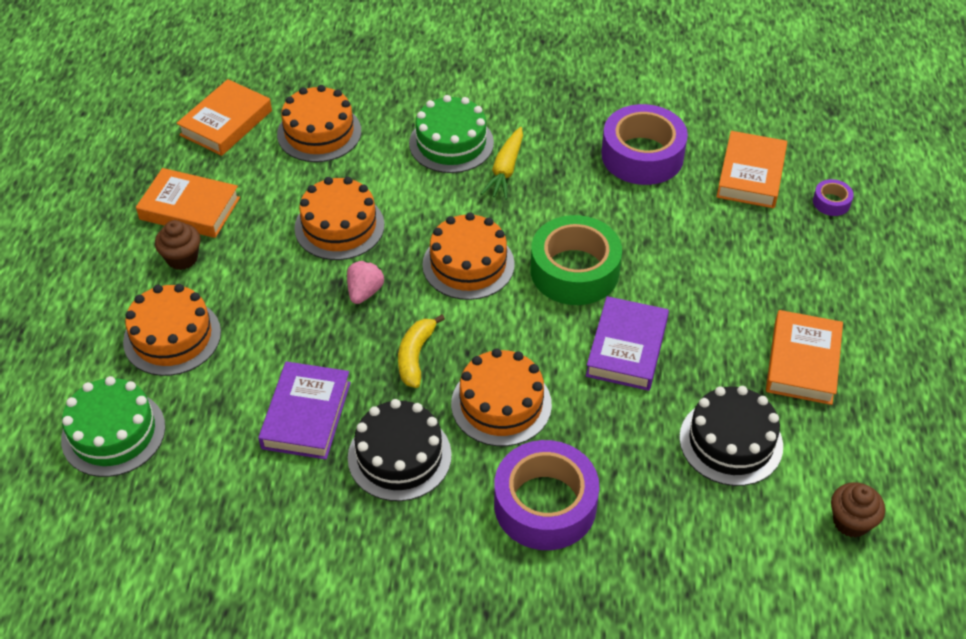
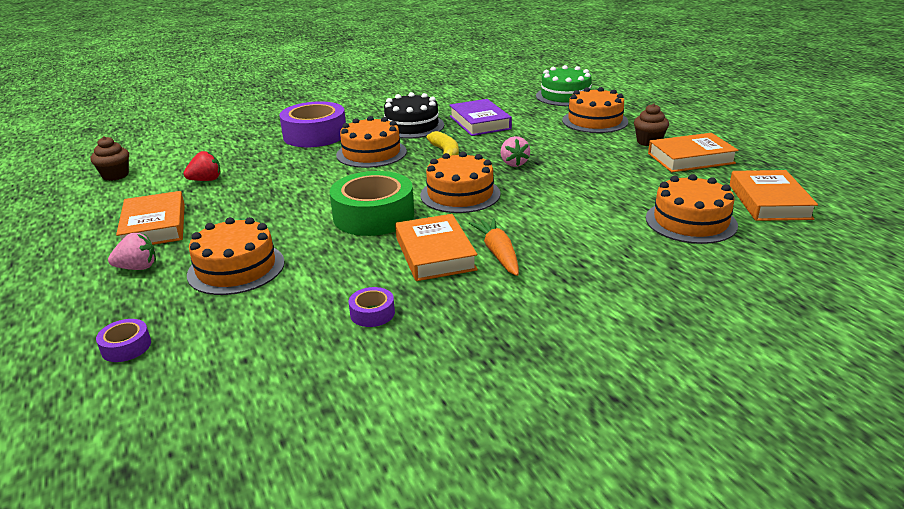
camera: 150 degrees right, 20 degrees down
(339, 226) = (579, 182): orange cake -> orange cake (236, 268)
(451, 143) = (572, 254): green cake -> none
(505, 170) = (498, 253): yellow carrot -> orange carrot
(627, 348) = (303, 194): purple book -> none
(642, 155) = (372, 313): purple tape -> purple tape, size x0.44
(731, 441) = (206, 180): black cake -> red strawberry
(750, 175) = (234, 340): orange book -> orange book (435, 253)
(821, 296) = (138, 268): none -> pink strawberry

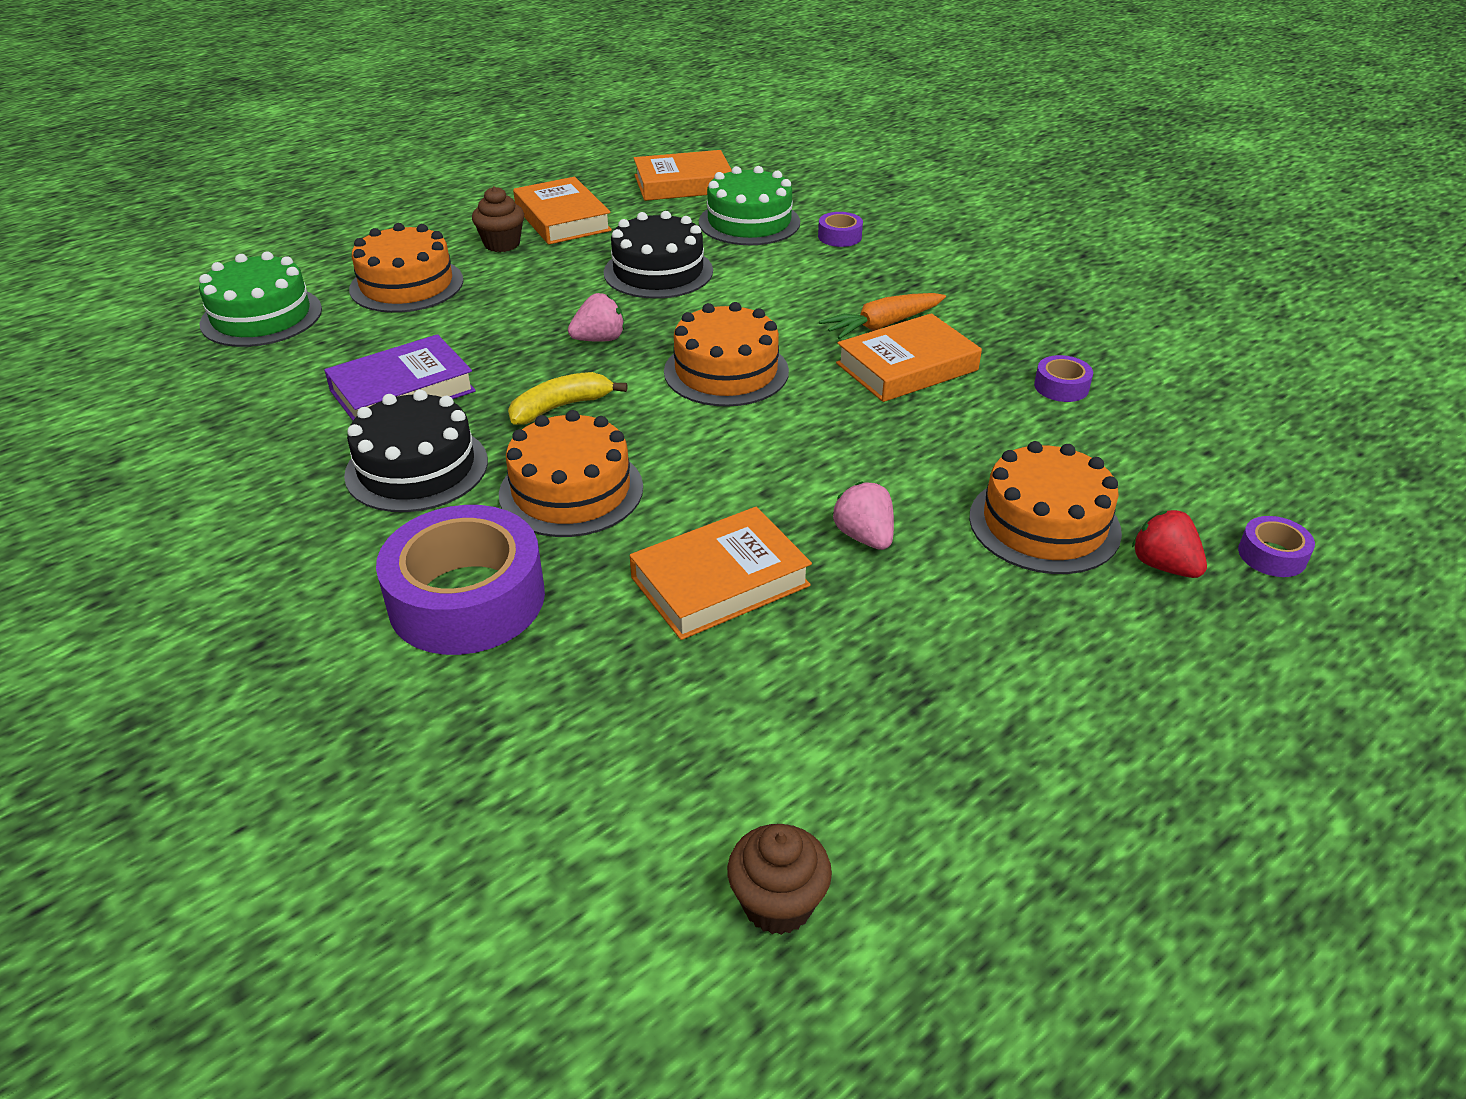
camera: 105 degrees left, 10 degrees up
(138, 268) = (1113, 636): pink strawberry -> pink strawberry (864, 537)
(154, 226) = (979, 683): orange book -> orange book (720, 581)
(206, 180) = (756, 694): red strawberry -> red strawberry (1163, 566)
(373, 216) = (826, 435): green tape -> none
(602, 183) = (658, 272): none -> black cake
(662, 257) = (839, 237): none -> purple tape
(690, 221) = (749, 222): orange cake -> green cake

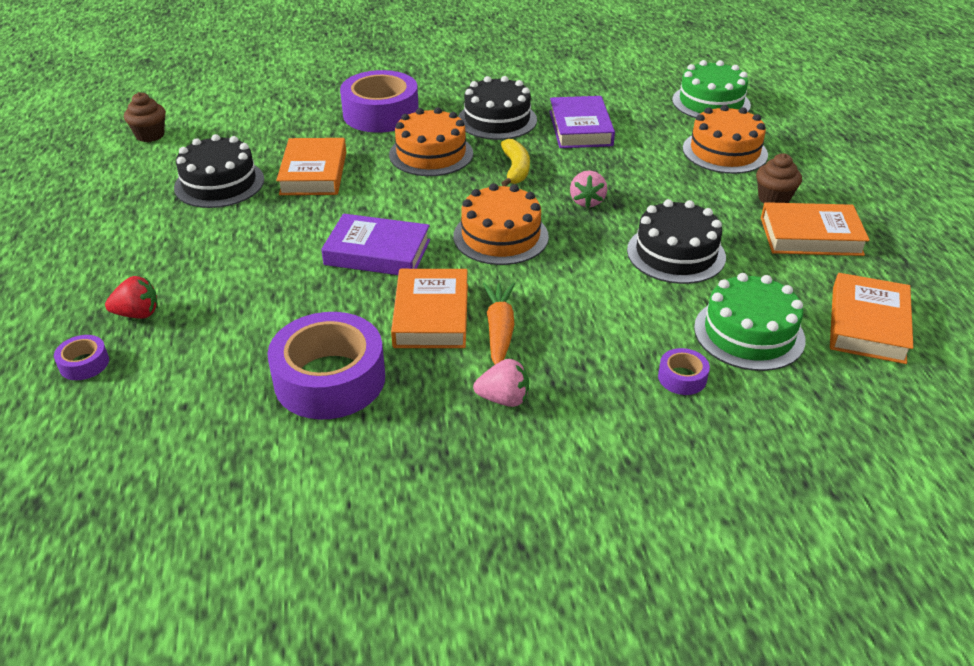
camera: 120 degrees right, 0 degrees up
(841, 673) = (219, 183): none -> black cake
(845, 440) = (377, 252): none -> purple book
(864, 537) = (290, 224): pink strawberry -> pink strawberry (504, 399)
(1044, 524) = (221, 289): orange cake -> none
(1061, 387) = (330, 379): purple tape -> purple tape, size x2.29

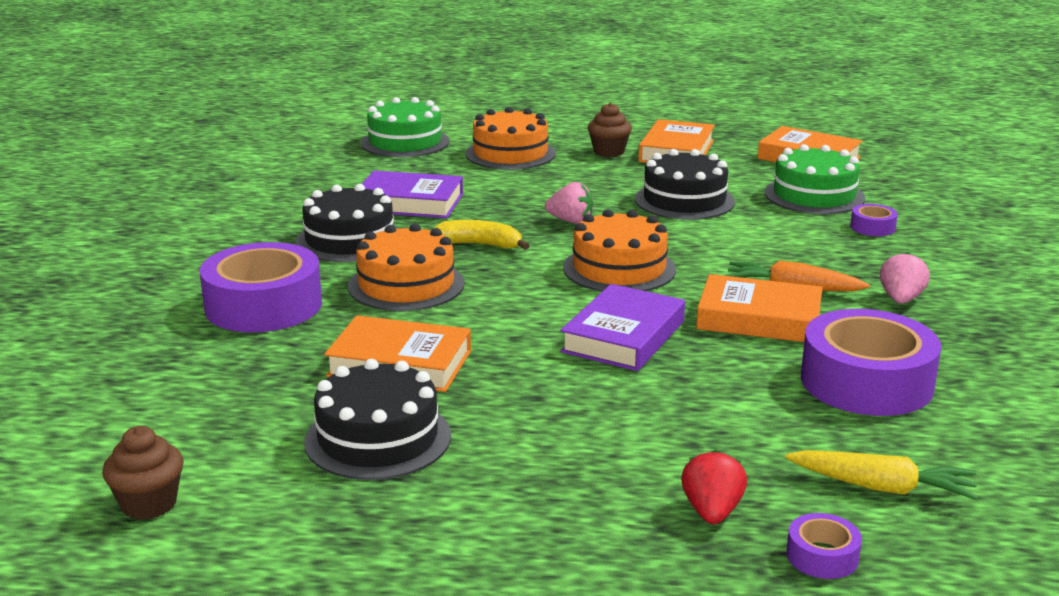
camera: 75 degrees left, 15 degrees down
(167, 390) = (882, 487): none -> yellow carrot

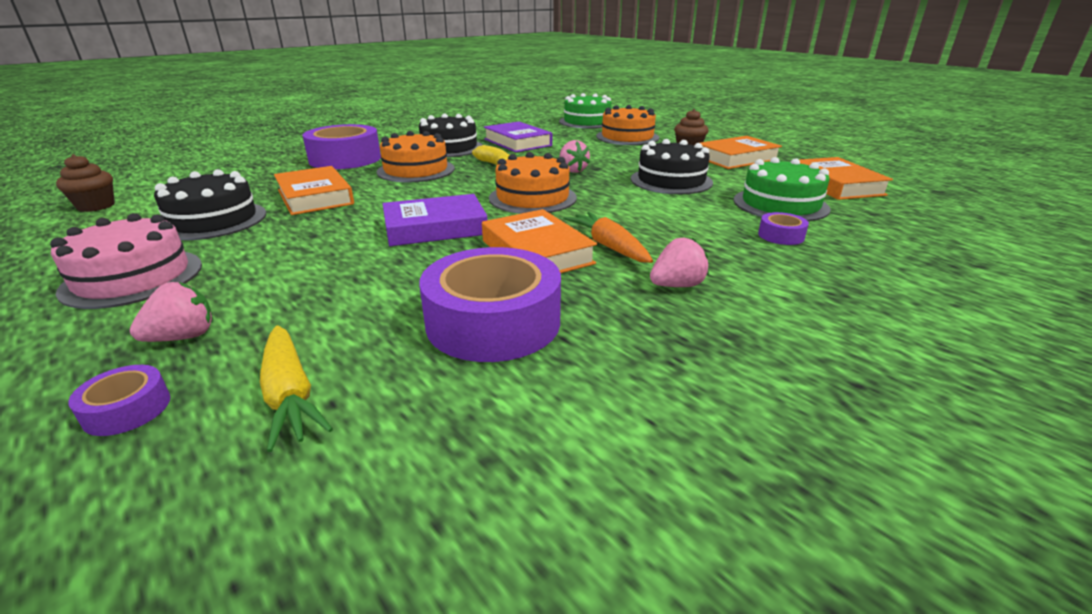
camera: 45 degrees right, 5 degrees up
(507, 515) = (133, 277): none -> pink cake
(712, 512) = (183, 337): red strawberry -> pink strawberry

